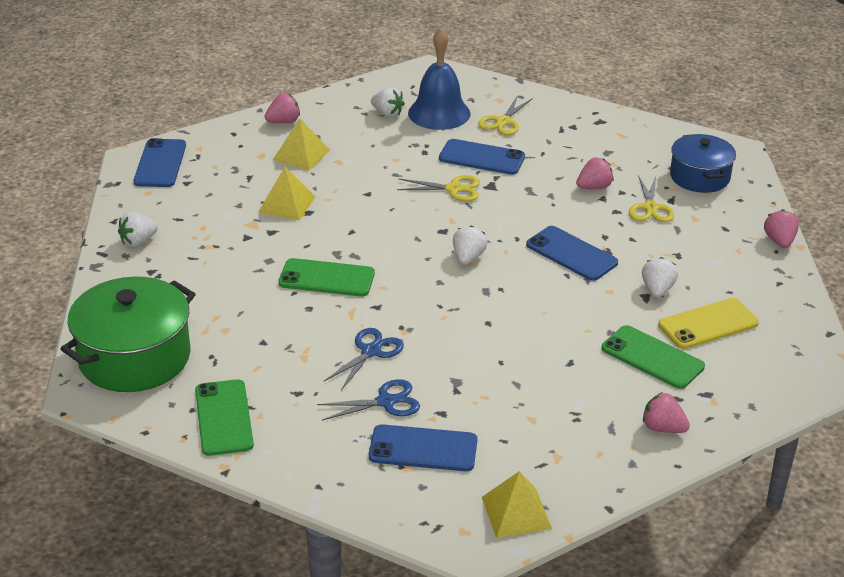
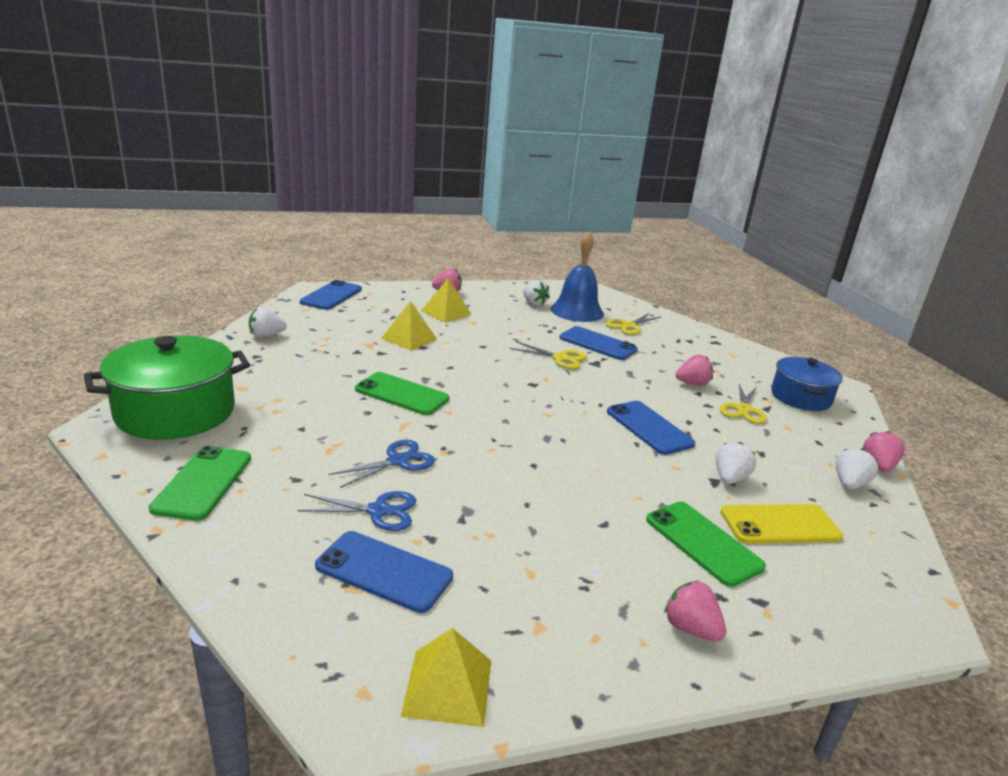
camera: 15 degrees right, 10 degrees down
(468, 258) = (544, 408): white strawberry -> white strawberry (849, 484)

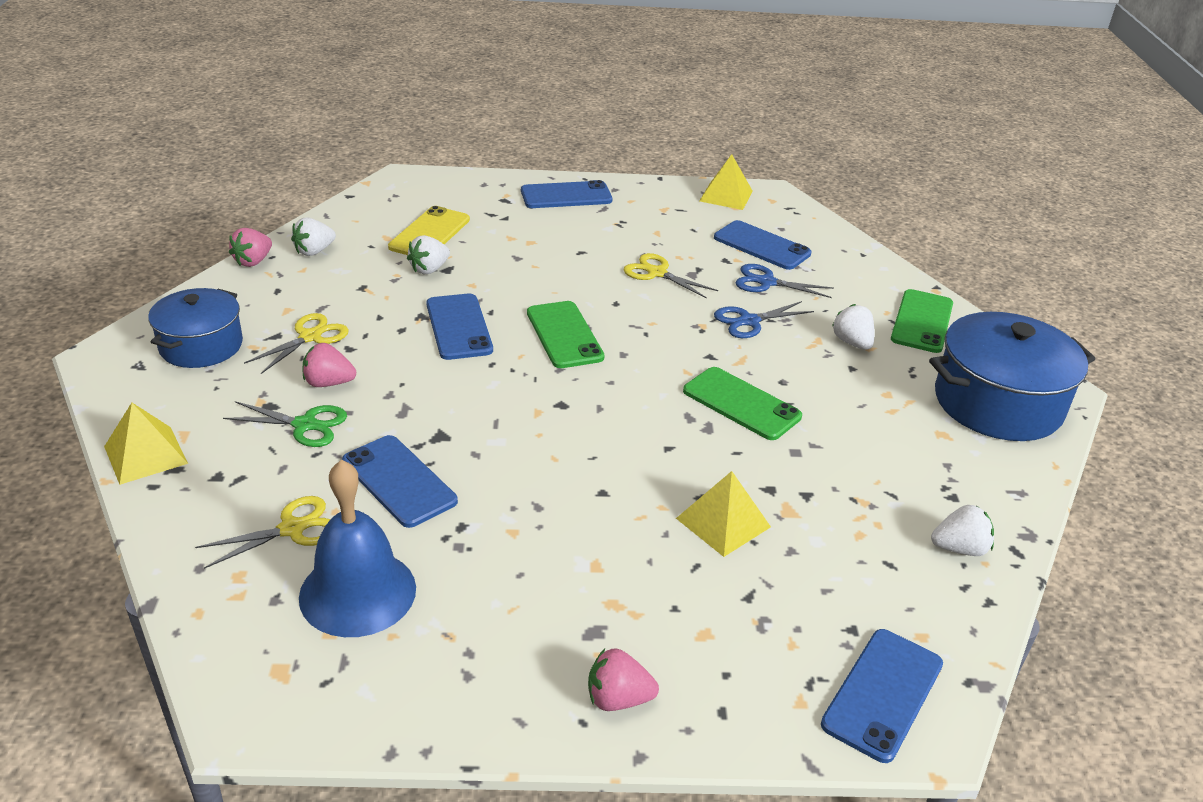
camera: 165 degrees left, 10 degrees up
(175, 412) = (997, 403): green pot -> blue pot
(446, 312) = (641, 605): yellow pyramid -> yellow pyramid (145, 455)
(534, 303) = (434, 631): white strawberry -> white strawberry (852, 342)
(561, 358) = (488, 451): yellow scissors -> yellow scissors (656, 273)
(676, 362) = (305, 425): none -> green scissors
(691, 628) = (566, 196): pink strawberry -> blue phone
(703, 543) = (510, 231): green phone -> green phone (564, 335)
(780, 524) = (430, 233): yellow phone -> yellow phone turned 75 degrees counterclockwise

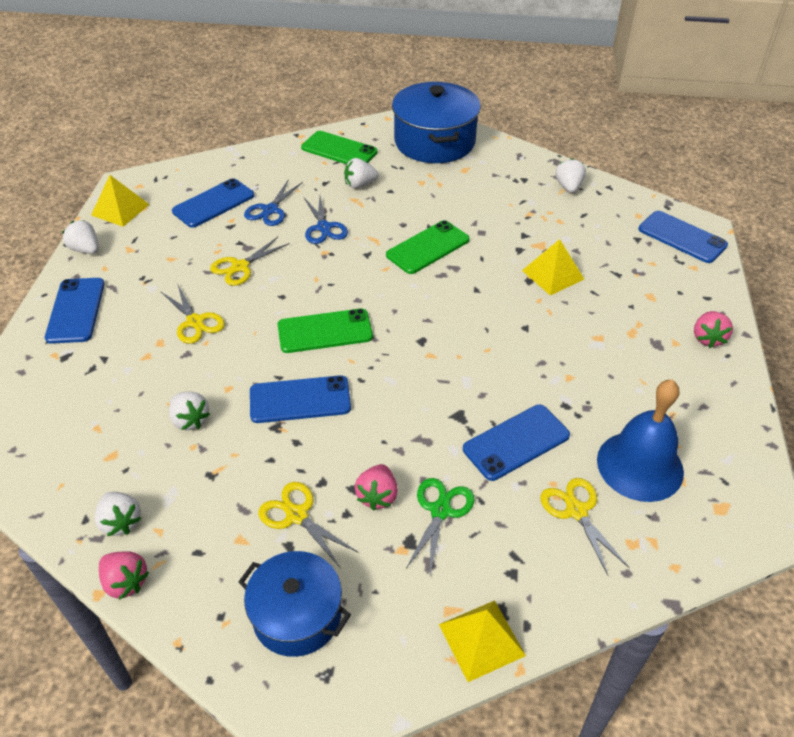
camera: 80 degrees left, 10 degrees up
(430, 233) = (115, 419): yellow phone -> none
(563, 257) = (195, 322): none -> yellow scissors
(655, 188) = (86, 249): none -> white strawberry

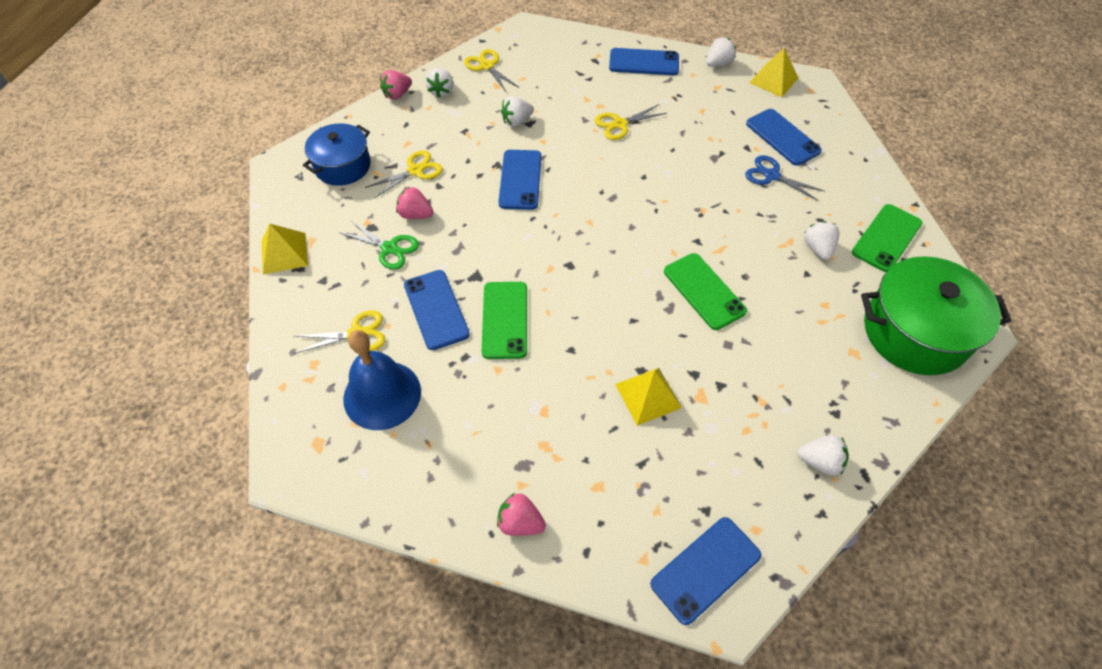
camera: 100 degrees right, 10 degrees up
(121, 522) = (441, 91): white strawberry -> white strawberry turned 60 degrees counterclockwise
(240, 267) = (686, 152): yellow scissors -> yellow scissors (486, 66)
(324, 228) = (741, 212): blue scissors -> none
(325, 331) = (594, 201): green phone -> green phone (504, 320)
(434, 142) = (915, 332): blue pot -> green pot

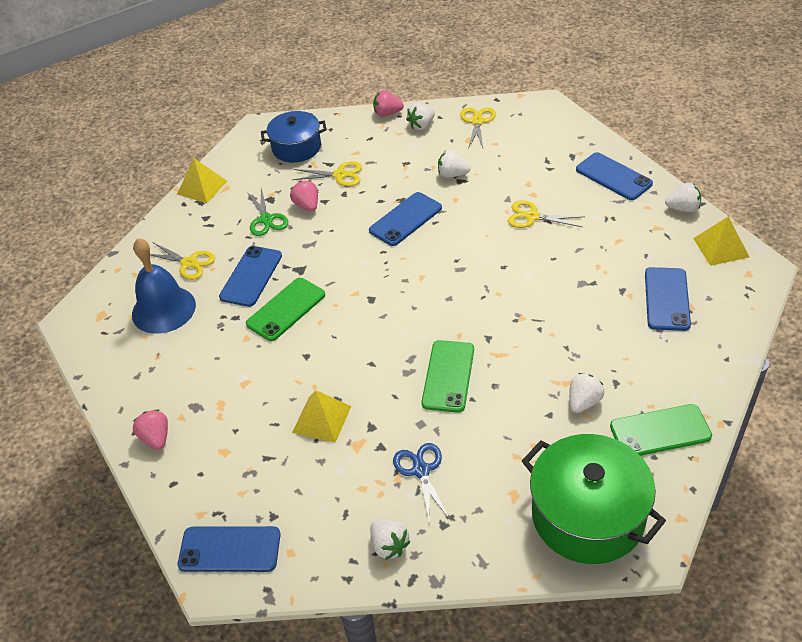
camera: 45 degrees right, 10 degrees down
(771, 175) = (615, 324): blue scissors -> blue scissors (421, 470)

